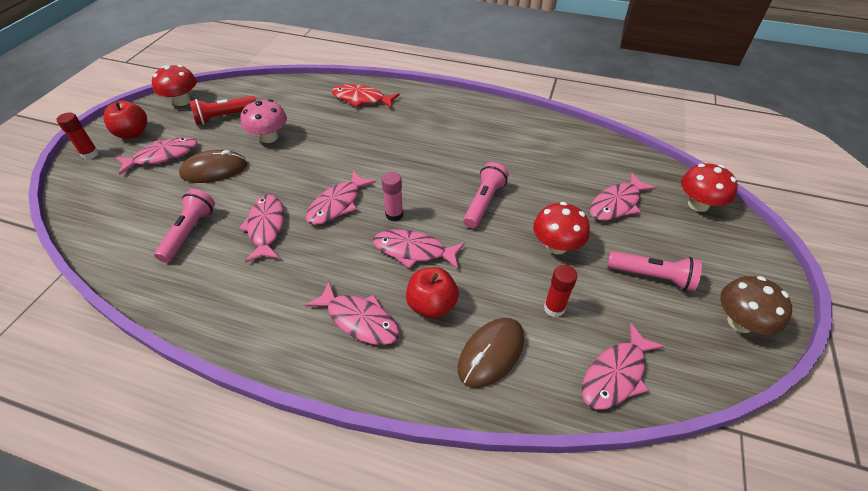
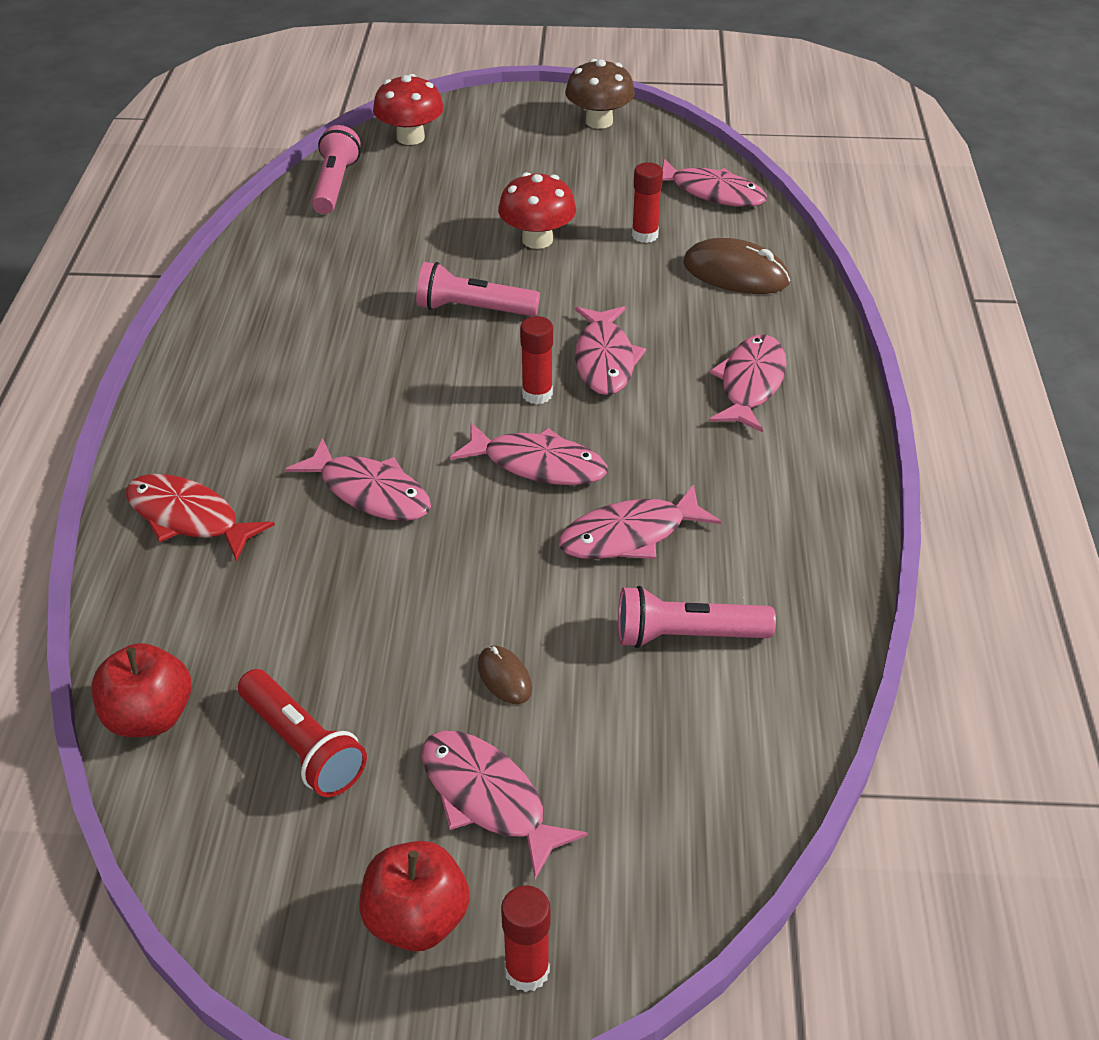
camera: 105 degrees left, 5 degrees down
(182, 101) = (243, 882): red mushroom -> none
(214, 170) = (504, 677): brown mouse -> brown mouse, size x0.52
(269, 137) = (367, 628): pink mushroom -> none
(361, 99) = (188, 518): red fish -> red fish turned 120 degrees clockwise
(394, 215) = (537, 394): pink glue stick -> red glue stick
(432, 305) = (692, 327): red apple -> red apple (149, 717)
(617, 204) = (432, 196): pink fish -> pink fish (370, 492)
(652, 276) = (558, 171): pink flashlight -> pink flashlight (335, 185)

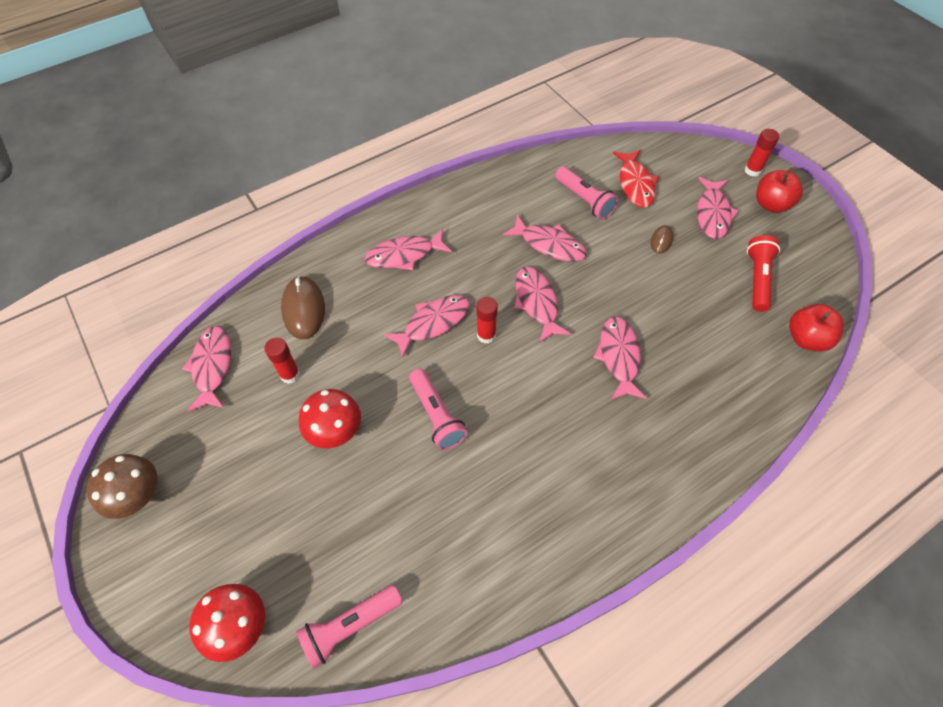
camera: 125 degrees left, 15 degrees up
(188, 518) = (711, 421): red fish -> red fish (635, 184)

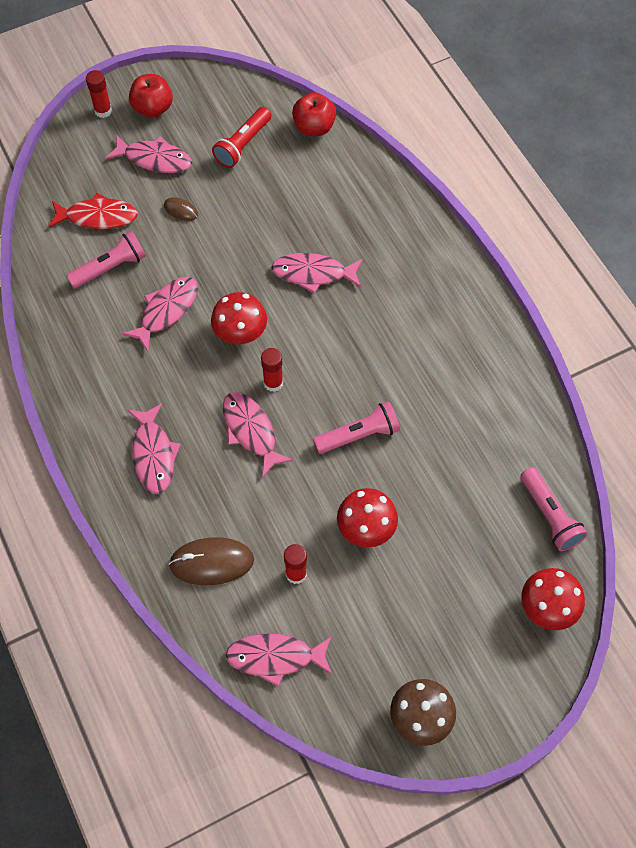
camera: 85 degrees left, 5 degrees up
(537, 303) = (240, 332): pink fish -> red mushroom
(757, 279) = (243, 145): red flashlight -> red flashlight turned 75 degrees counterclockwise

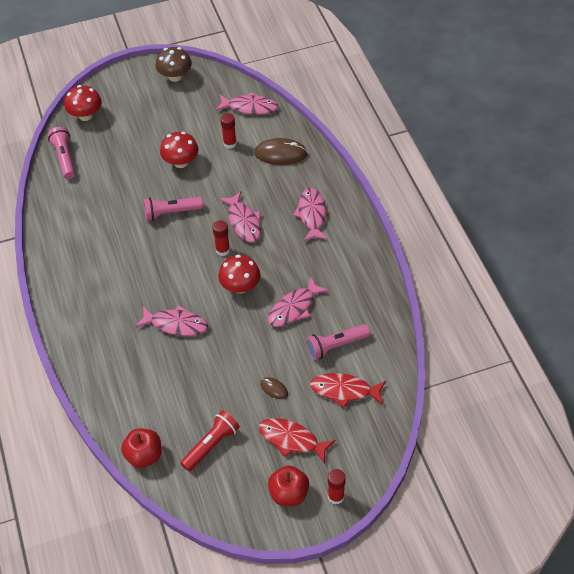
camera: 170 degrees left, 10 degrees down
(154, 159) = (292, 440): pink fish -> red fish

